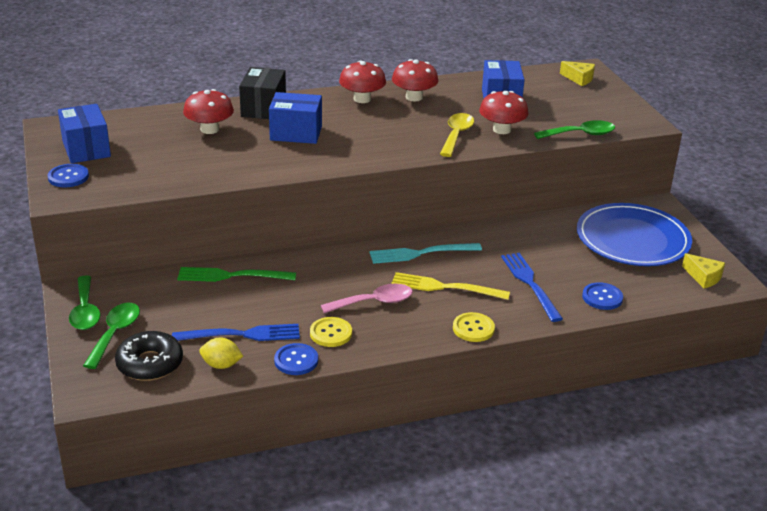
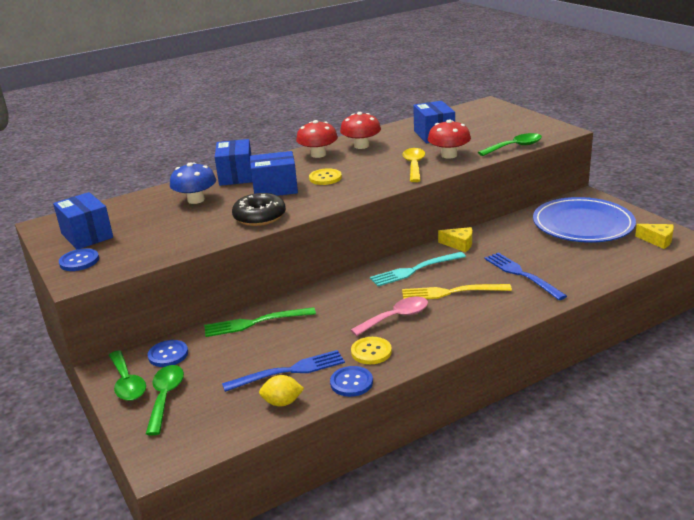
camera: 10 degrees left, 5 degrees down
(150, 364) = (211, 417): black donut -> black donut (259, 217)
(209, 129) = (196, 200): red mushroom -> blue mushroom
(263, 108) = (236, 176): black box -> blue box
(473, 328) = (495, 320): yellow button -> yellow button (325, 178)
(579, 79) = (486, 111): yellow cheese -> yellow cheese (459, 244)
(602, 297) = (587, 273): blue button -> blue button (168, 355)

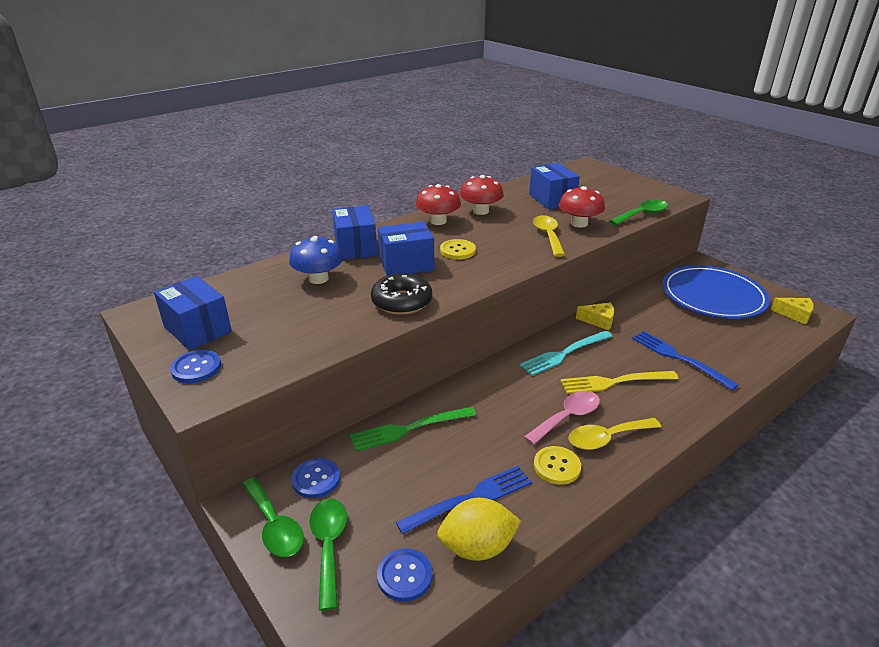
camera: 10 degrees left, 5 degrees up
(282, 402) = (477, 547): yellow lemon -> yellow lemon, size x1.56
(351, 382) = (550, 512): blue button -> blue button (404, 576)
(424, 333) = (606, 438): none -> yellow spoon

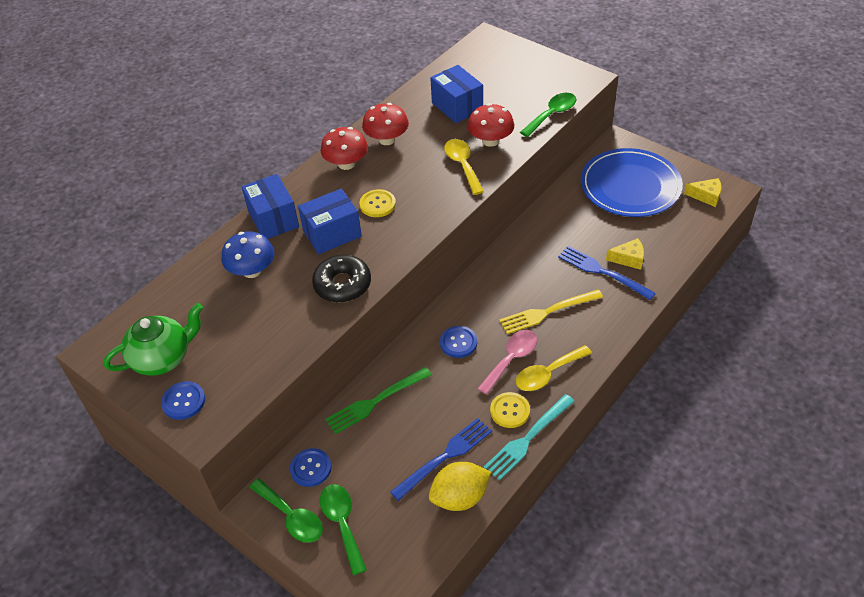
camera: 10 degrees left, 15 degrees up
(197, 329) = (163, 358): blue box -> green teapot
(404, 576) = (409, 533): blue button -> blue button (458, 343)
(564, 354) = (498, 288): turquoise fork -> turquoise fork (527, 439)
(599, 321) = (524, 241): yellow cheese -> yellow cheese (629, 259)

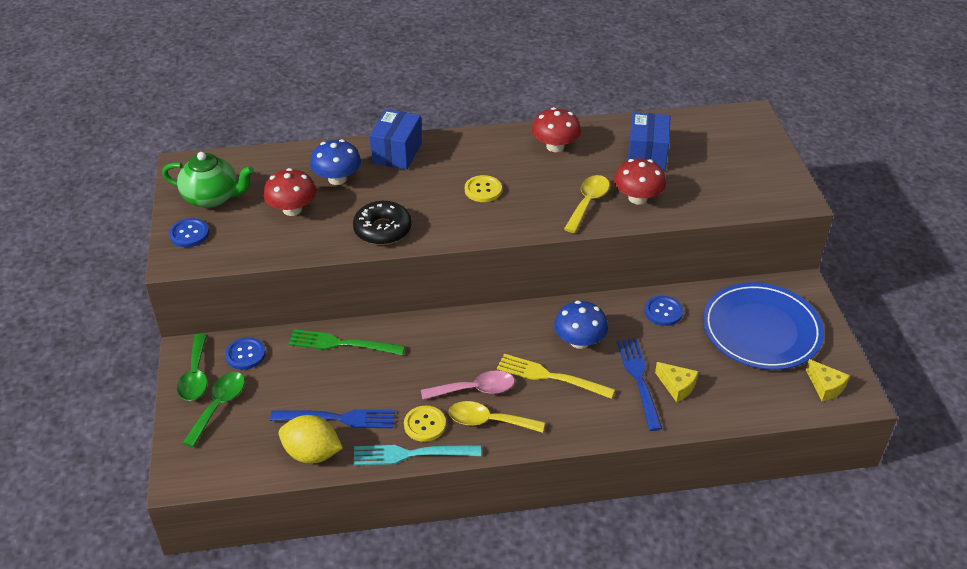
camera: 40 degrees right, 5 degrees down
(332, 234) = (423, 189): blue box -> none
(346, 164) = (500, 146): red mushroom -> red mushroom (292, 209)
(458, 343) = (452, 348): blue button -> blue button (663, 312)
(535, 274) = (579, 341): none -> blue mushroom
(552, 114) = (721, 210): green spoon -> none

